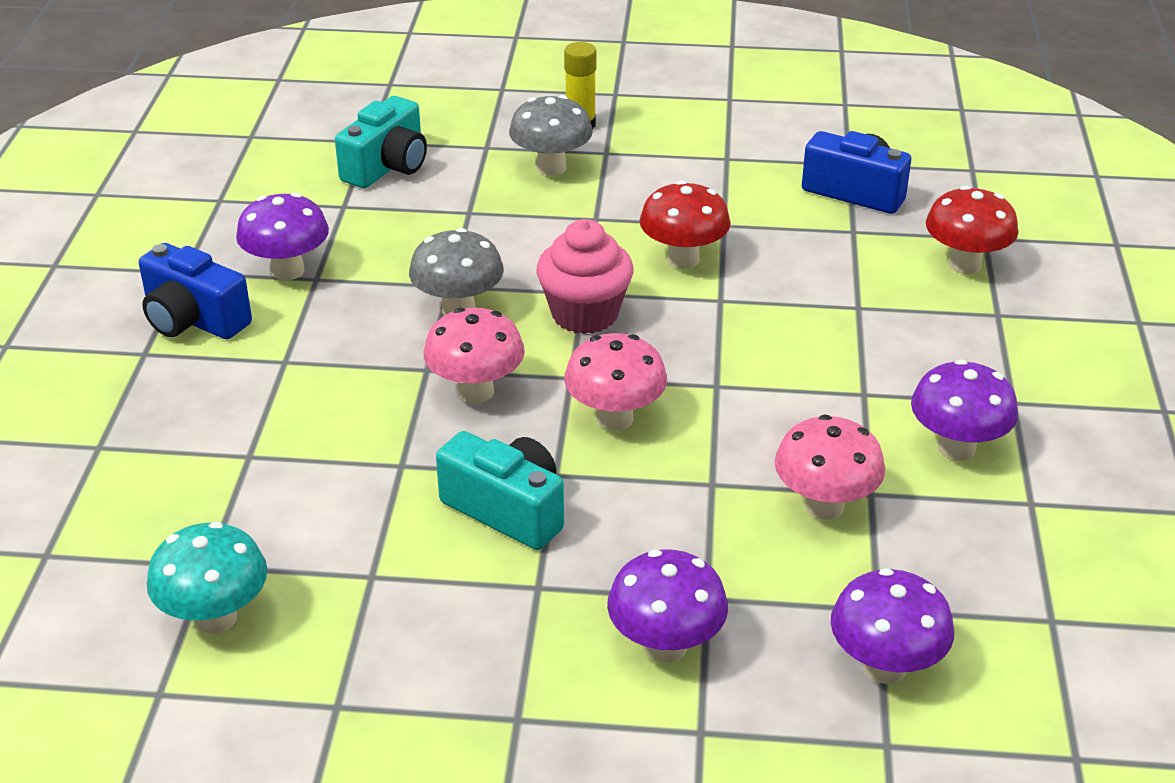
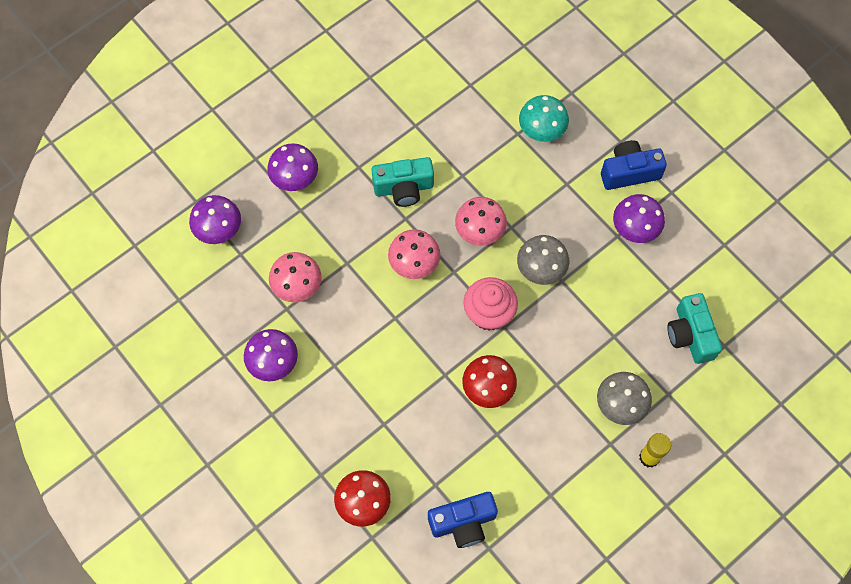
camera: 135 degrees right, 30 degrees up
(215, 618) = (442, 71): turquoise mushroom -> turquoise mushroom (541, 131)

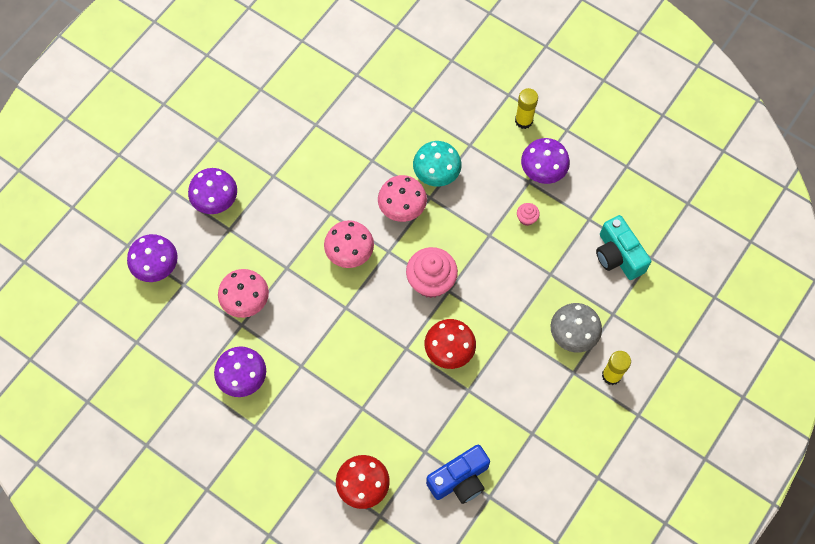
camera: 15 degrees left, 0 degrees up
(404, 188) = (321, 185): turquoise camera -> none
(540, 270) = (467, 230): grey mushroom -> none
(541, 131) = (434, 102): turquoise mushroom -> turquoise mushroom (436, 175)
(605, 273) = (526, 218): none -> pink cupcake
(629, 172) = (523, 121): blue camera -> yellow glue stick

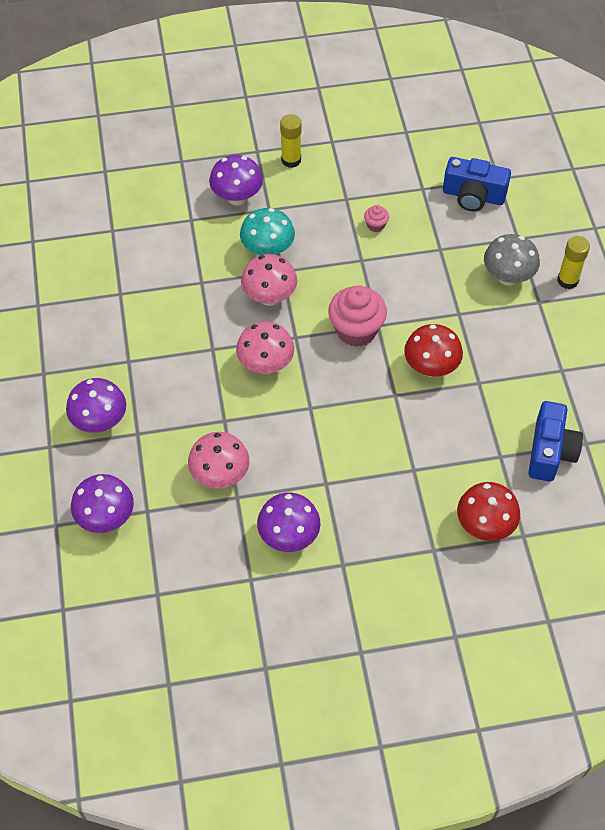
camera: 45 degrees left, 10 degrees down
(542, 172) = (349, 184): purple mushroom -> purple mushroom (237, 198)
(618, 255) = (473, 196): turquoise camera -> blue camera

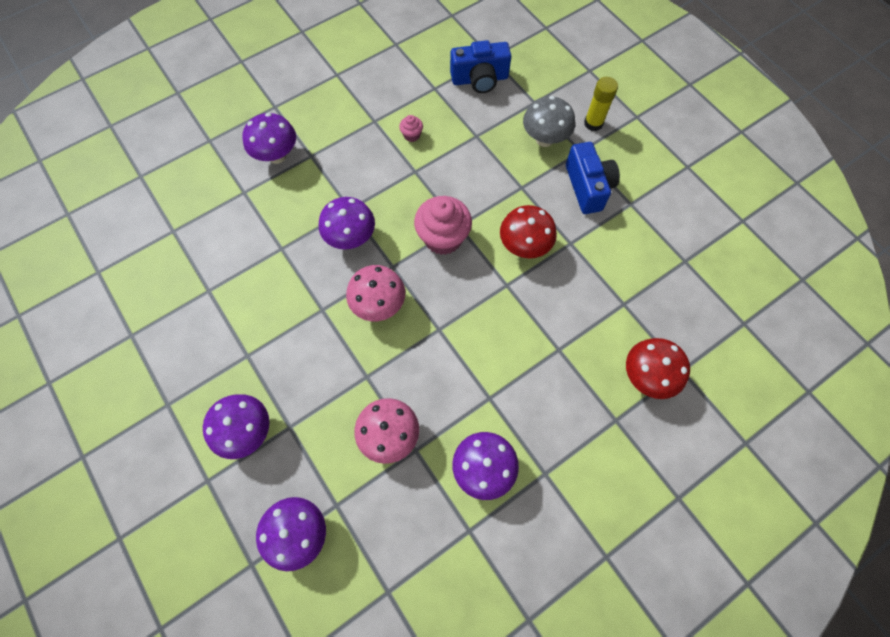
camera: 25 degrees left, 10 degrees up
(268, 251) = (328, 195): turquoise mushroom -> none
(269, 297) = (351, 238): pink mushroom -> purple mushroom
(291, 160) = (309, 104): yellow glue stick -> none
(550, 451) = (661, 281): blue camera -> blue camera (588, 187)

